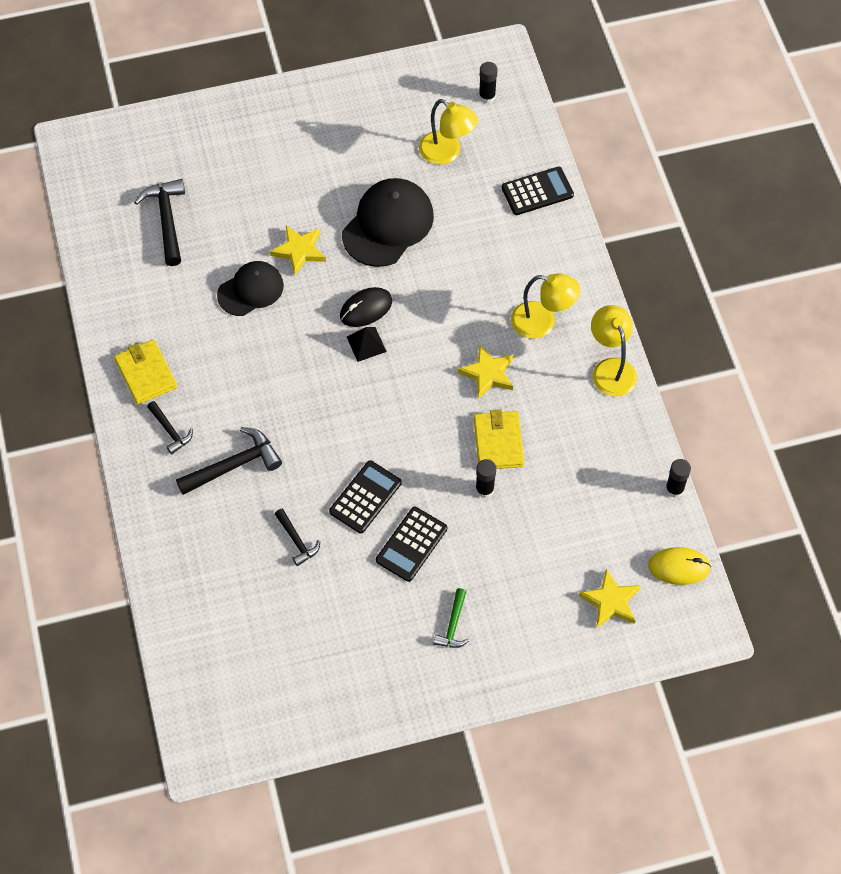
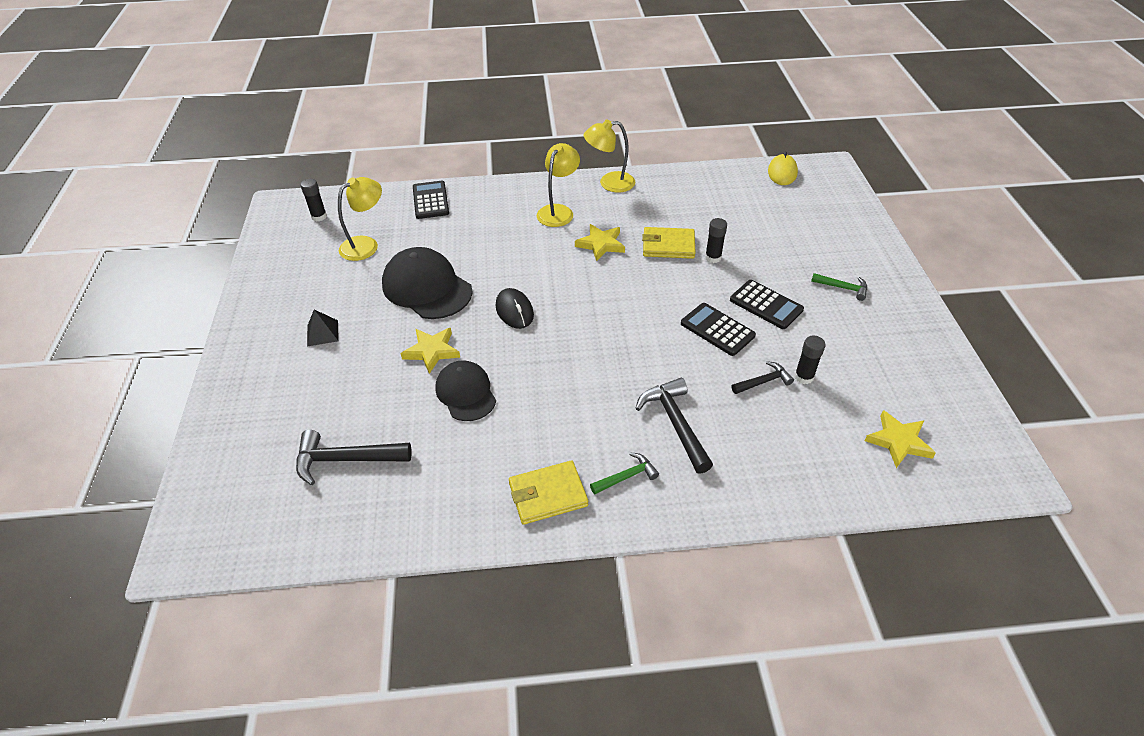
camera: 80 degrees left, 15 degrees down
(170, 431) = (627, 476): black hammer -> green hammer
(366, 344) = (553, 314): black pyramid -> black pyramid (322, 333)
(610, 601) = (813, 205): yellow star -> yellow star (898, 441)
(674, 489) = (717, 167): black glue stick -> black glue stick (804, 377)

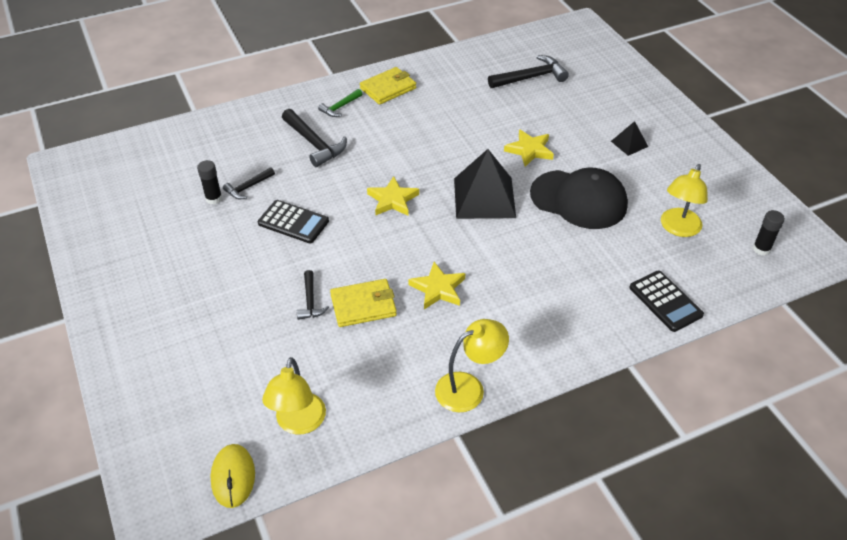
camera: 160 degrees right, 0 degrees up
(466, 393) = (481, 129): black cap -> none
(514, 311) = (484, 197): black mouse -> black pyramid
(558, 211) = (508, 323): yellow lamp -> yellow lamp (298, 423)
(713, 257) = (310, 301): black glue stick -> black hammer
(766, 305) = (249, 258): black calculator -> none
(843, 288) = (167, 296): green hammer -> none
(898, 441) = (142, 168): yellow star -> yellow star (392, 200)

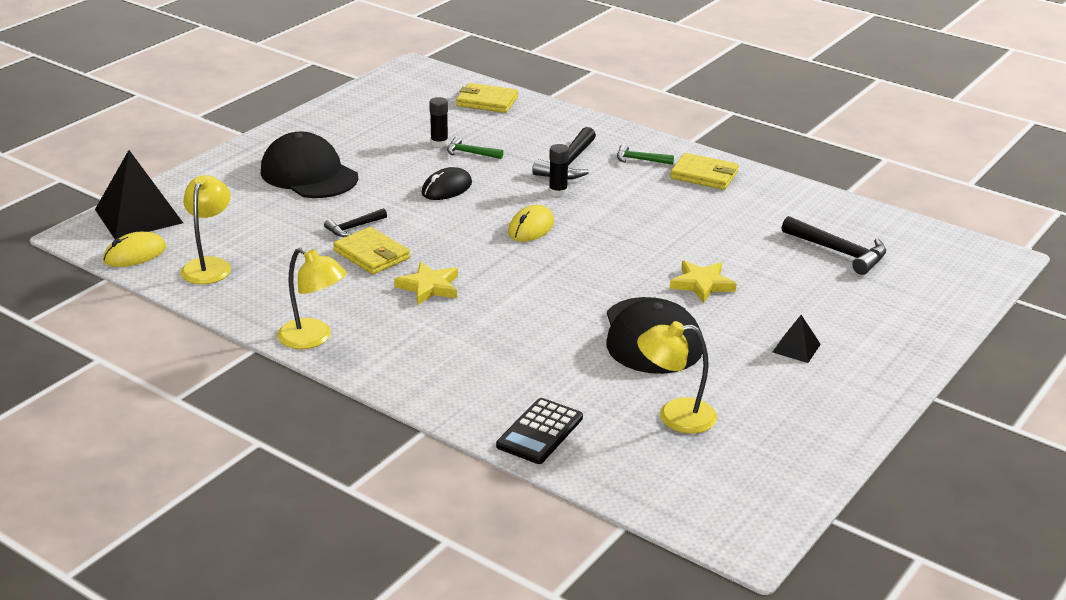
camera: 60 degrees right, 15 degrees down
(170, 145) = (487, 101): none -> yellow wallet
(192, 299) = (309, 174): none -> black cap
(248, 187) = (470, 153): black hammer -> green hammer
(293, 222) = (446, 188): black calculator -> black mouse
(298, 423) = (209, 265): yellow lamp -> yellow lamp turned 120 degrees clockwise
(392, 200) = (531, 228): yellow star -> yellow mouse
(484, 197) = (590, 277): black pyramid -> black pyramid (139, 216)
(761, 249) = (703, 488): black glue stick -> black glue stick (558, 192)

